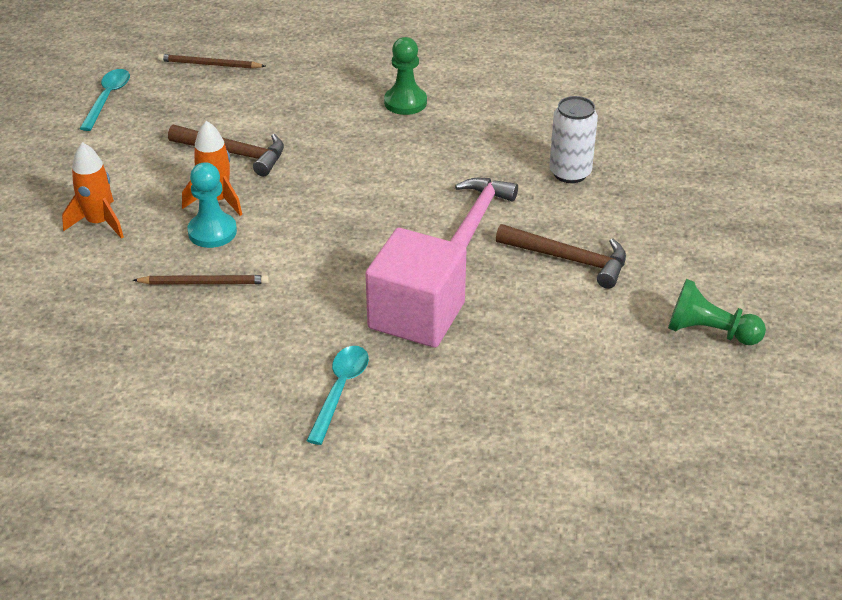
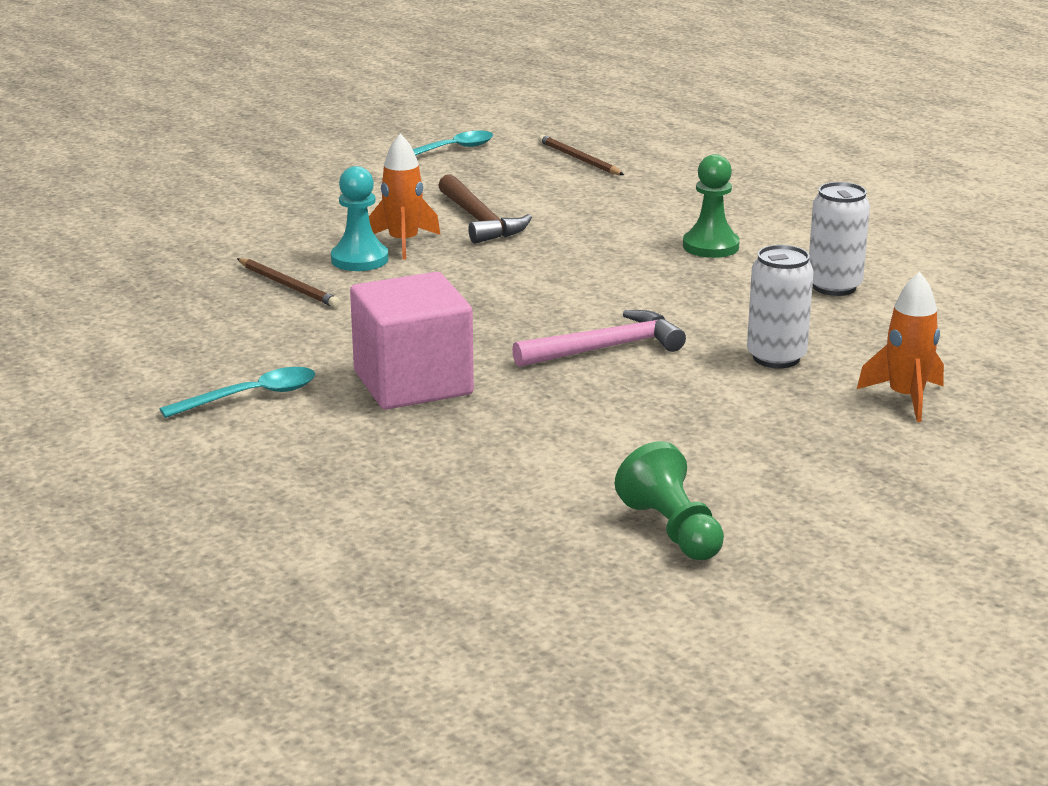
camera: 45 degrees right, 15 degrees down
(99, 222) = (287, 219): orange rocket -> orange rocket (906, 398)
(517, 100) = (834, 287): none -> white can
(569, 259) = (638, 414): brown hammer -> none

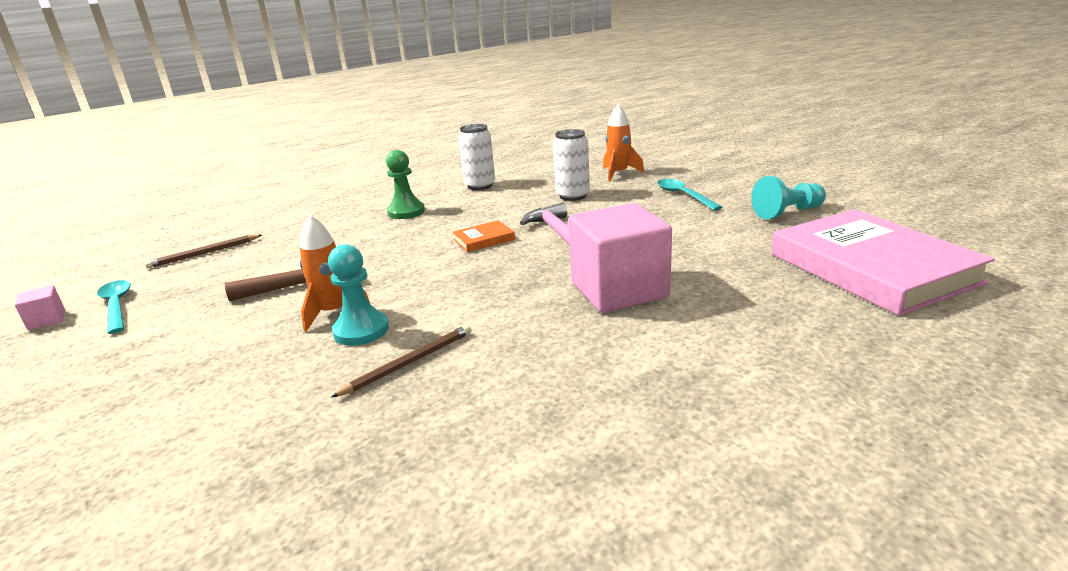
camera: 85 degrees left, 0 degrees up
(251, 396) = (657, 358): turquoise spoon -> turquoise spoon (683, 195)
(427, 131) = (47, 320): none -> pink cube
(430, 557) = (871, 268): none -> pink book
(593, 301) = (484, 239): none -> orange book
(672, 530) = (787, 212): green pawn -> turquoise pawn

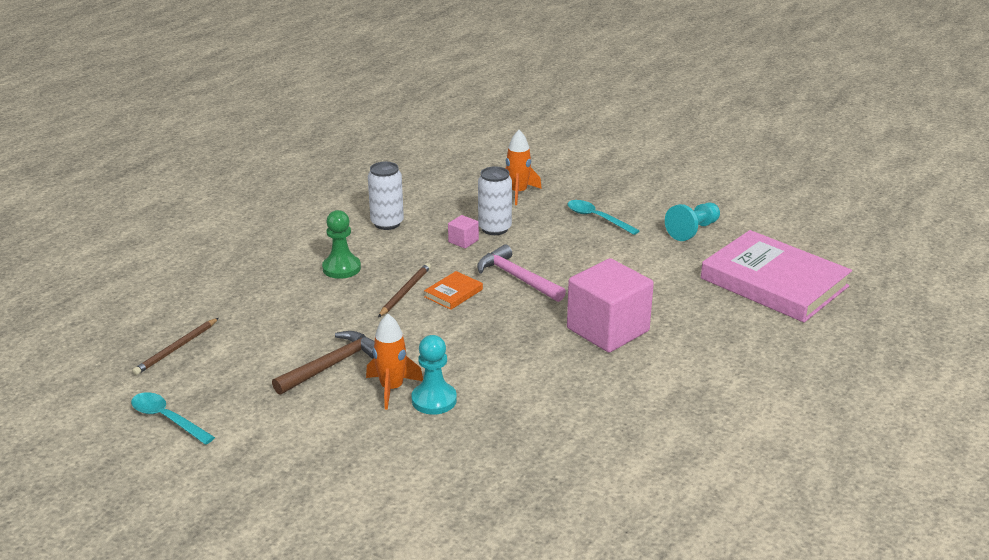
camera: 25 degrees left, 5 degrees up
(47, 320) = (112, 445): pink cube -> pink cube (463, 241)
(409, 363) = (499, 418): brown pencil -> brown pencil (405, 292)

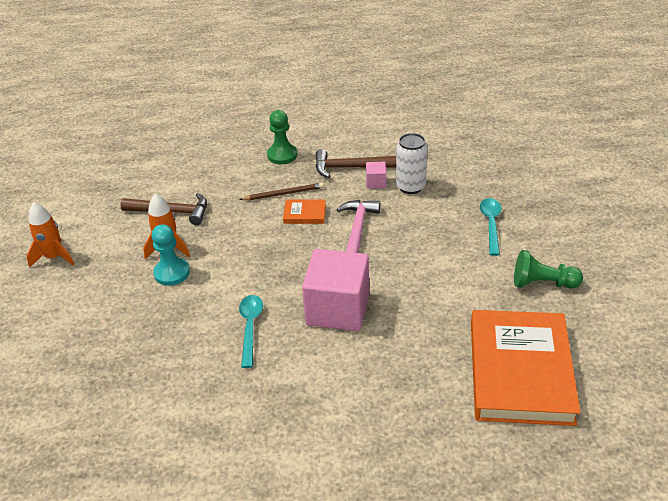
camera: 55 degrees right, 10 degrees up
(167, 419) = (68, 186): turquoise spoon -> turquoise spoon (250, 327)
(176, 348) = (136, 150): brown pencil -> none
(387, 223) = (358, 141): white can -> none
(420, 243) = (350, 167): none -> brown hammer
(518, 193) = (475, 170): orange rocket -> orange rocket (54, 257)
(693, 230) = (542, 283): turquoise pawn -> green pawn
(774, 282) = (520, 371): pink book -> orange book

